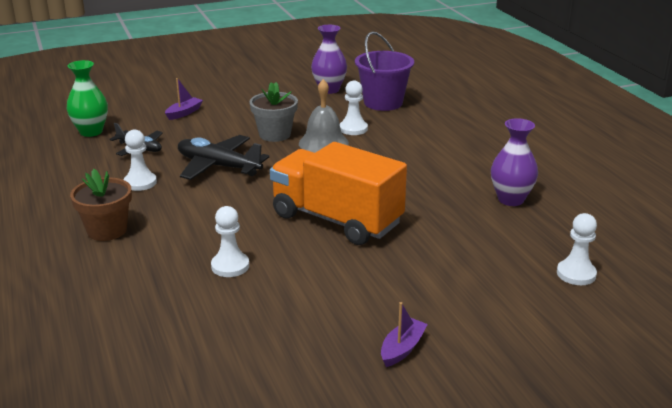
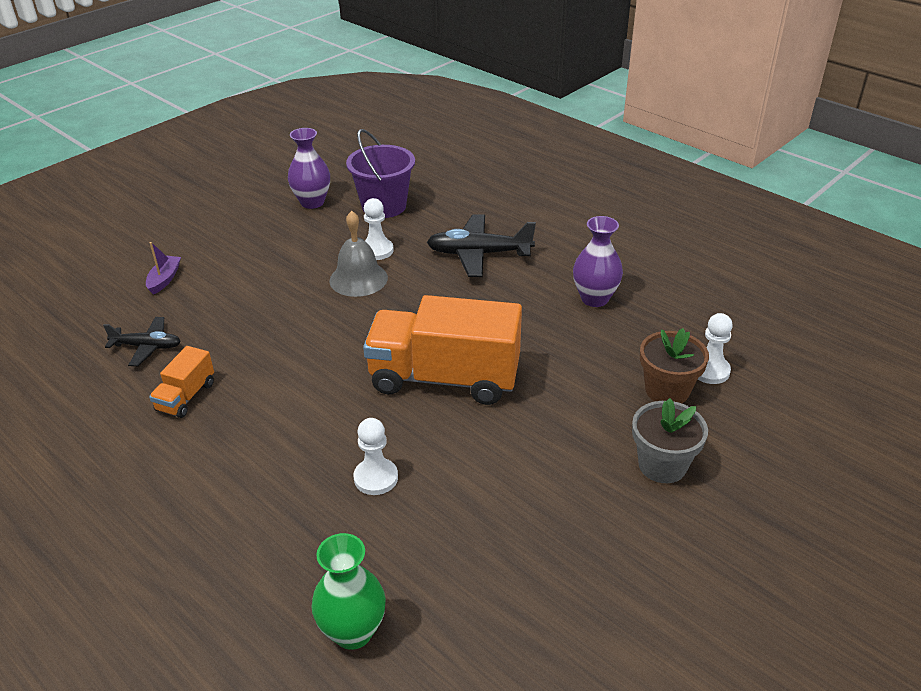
camera: 25 degrees left, 10 degrees up
(91, 132) = (65, 339): green vase -> green vase (353, 632)
(107, 230) = (196, 478): brown flower pot -> brown flower pot (667, 390)
(140, 183) = (186, 397): white pawn -> orange truck
(218, 166) = (263, 345): black plane -> black plane (479, 254)
(275, 134) = (296, 282): grey flower pot -> grey flower pot (662, 465)
(402, 349) = (619, 517): purple boat -> none

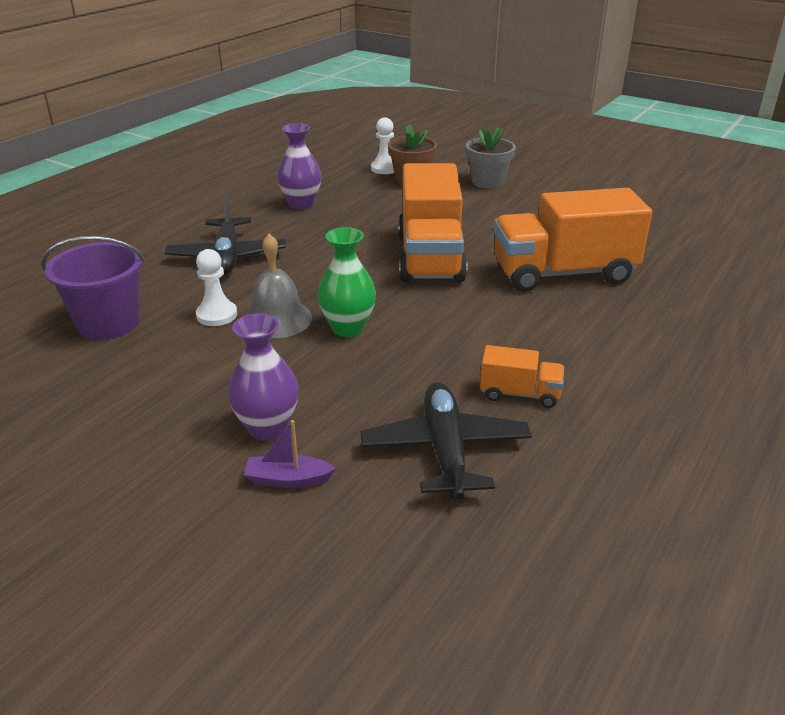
camera: 100 degrees left, 5 degrees down
(147, 347) = (445, 450): black plane -> black plane, size x1.63
(312, 202) = (81, 382): purple vase -> purple vase (267, 428)
(353, 632) = (701, 265): green vase -> green vase (348, 328)
(376, 478) = (563, 273): white pawn -> orange truck

